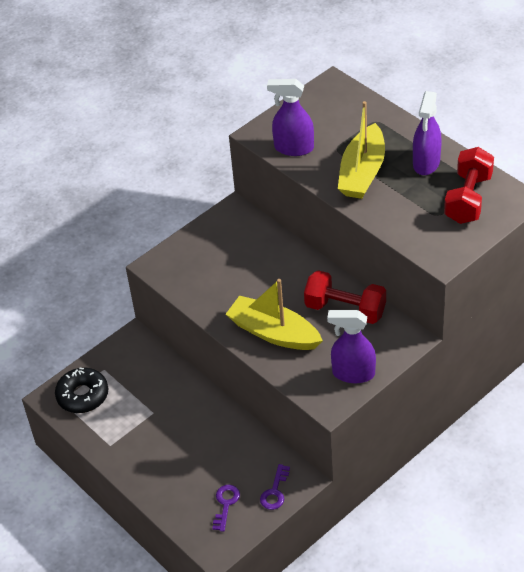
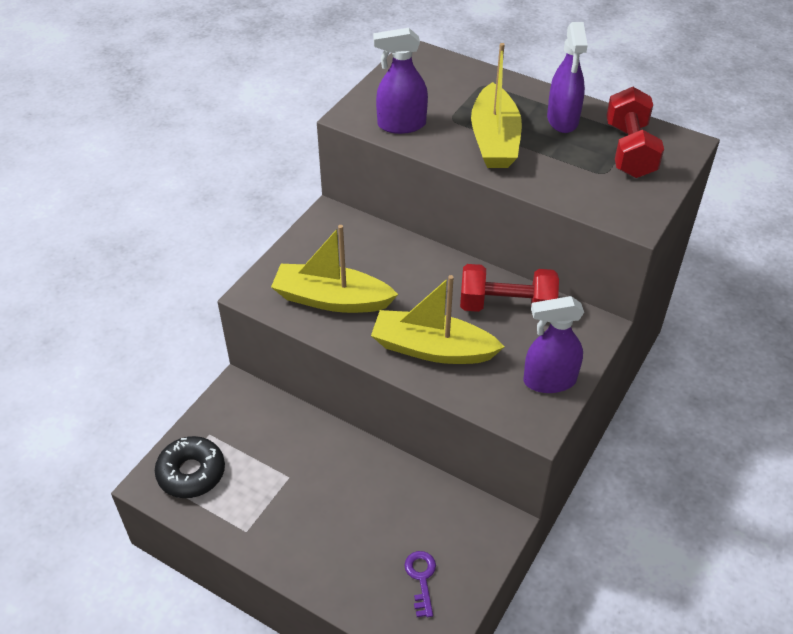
camera: 20 degrees left, 0 degrees up
(211, 280) = (331, 299): none -> yellow boat
(275, 491) = (476, 547): purple key -> none

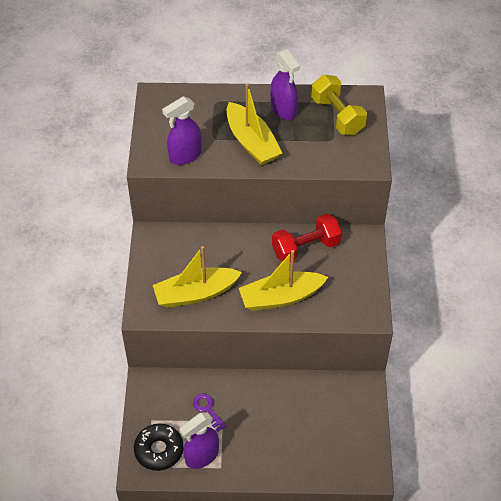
camera: 30 degrees left, 5 degrees up
(421, 578) = (342, 440): purple key -> purple key (208, 409)
(549, 381) = (361, 285): purple spray bottle -> purple spray bottle (201, 456)
(629, 150) = (337, 116): red dumbbell -> yellow dumbbell

